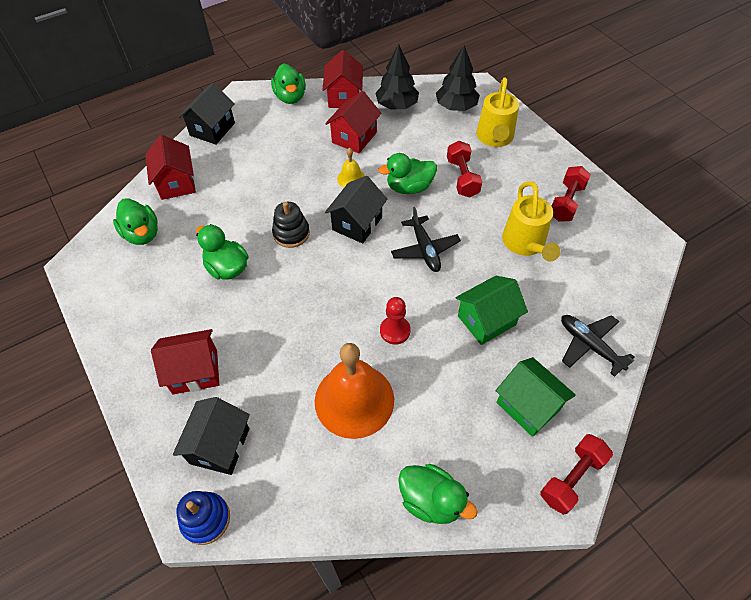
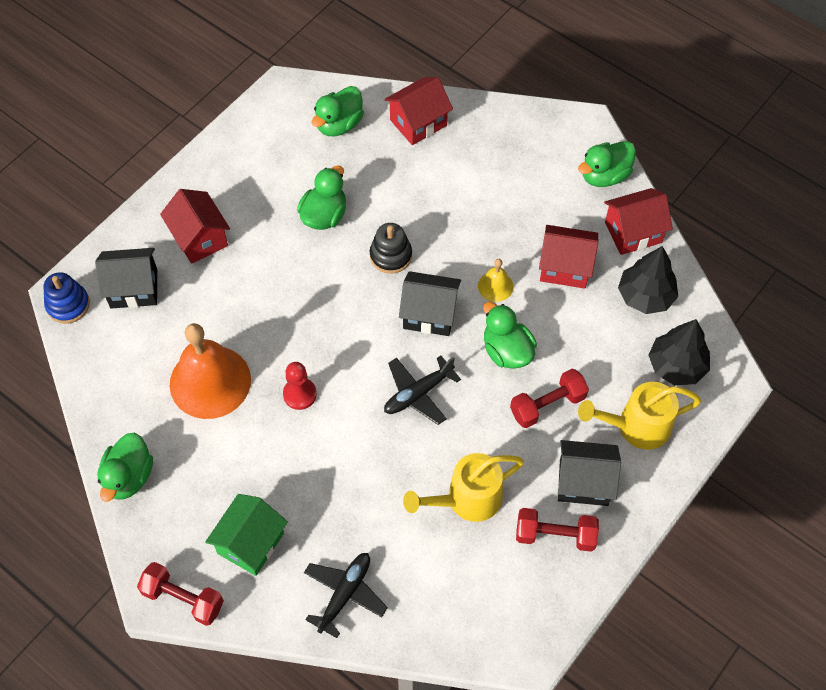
camera: 70 degrees right, 5 degrees up
(212, 129) = (513, 120): black house -> black house (583, 482)
(486, 320) = (343, 480): green house -> none

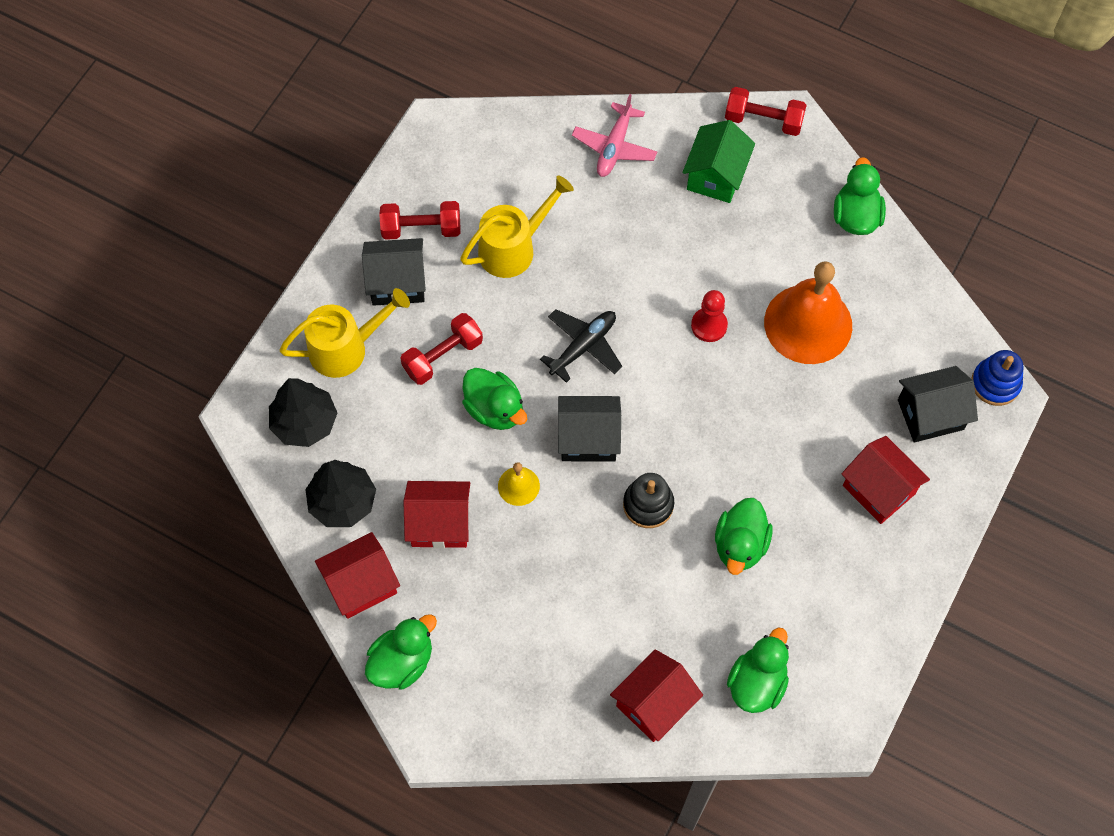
camera: 170 degrees right, 5 degrees up
(345, 594) = (614, 147): black plane -> pink plane

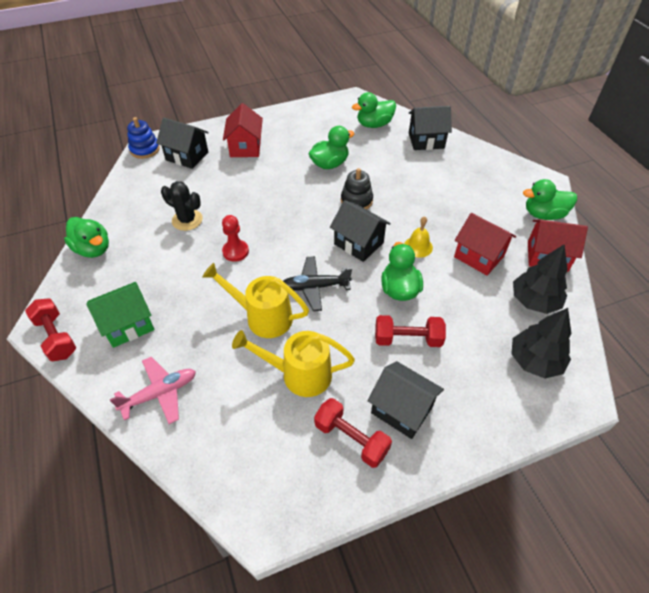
camera: 140 degrees left, 15 degrees down
(346, 348) = (473, 389): yellow watering can -> yellow watering can (262, 317)
(654, 704) = (426, 140): red house -> black house
(808, 324) = (187, 220): orange bell -> black cactus
(855, 216) = (93, 249): green duck -> green duck turned 90 degrees counterclockwise

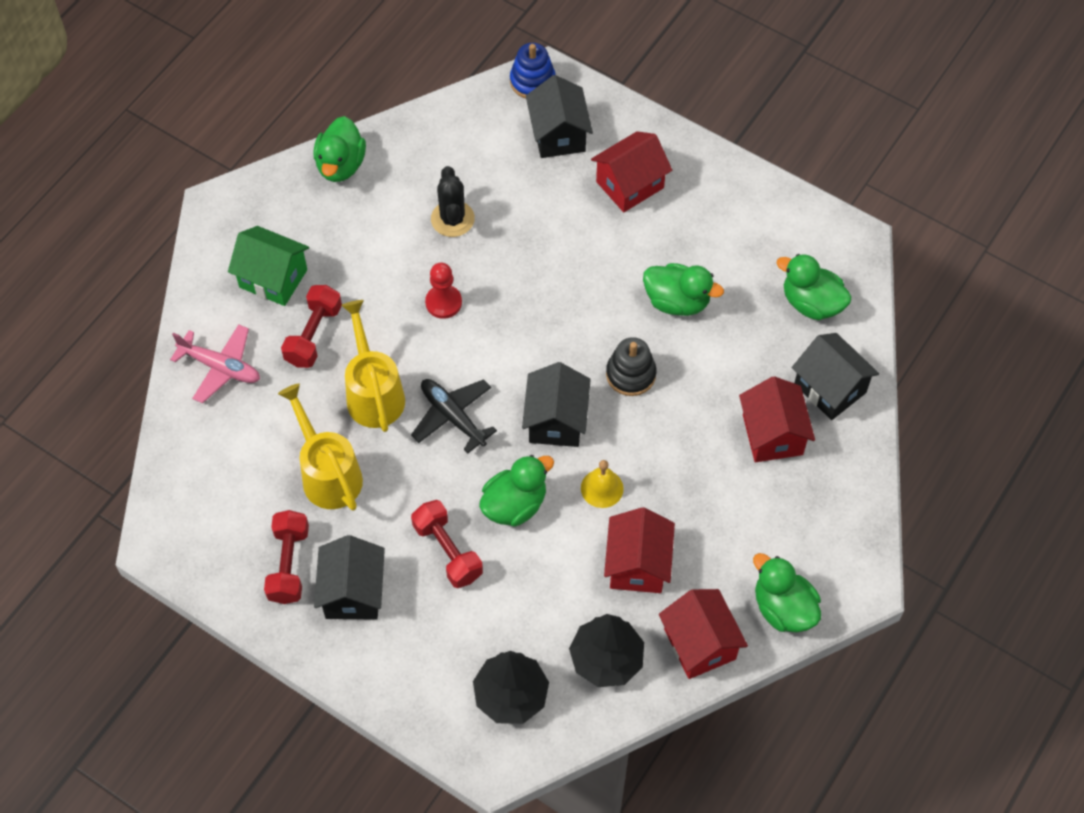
camera: 55 degrees right, 10 degrees up
(56, 337) = (215, 229): red dumbbell -> red dumbbell (313, 335)
(436, 170) = (772, 434): none -> red house

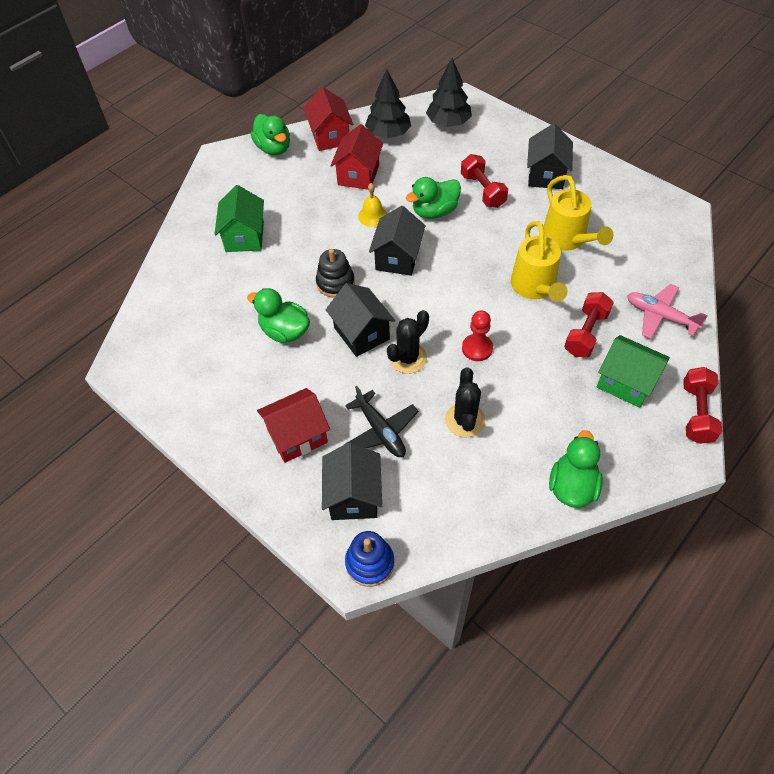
camera: 170 degrees left, 5 degrees down
(289, 564) = (590, 192): red dumbbell -> red dumbbell (696, 413)
(453, 416) = (474, 267): black plane -> black plane (380, 431)
(523, 282) = (408, 358): none -> black cactus
(772, 434) = (244, 237): red house -> green house
(811, 303) = (179, 320): green duck -> none
(830, 388) = (191, 261): black house -> black house (361, 333)

